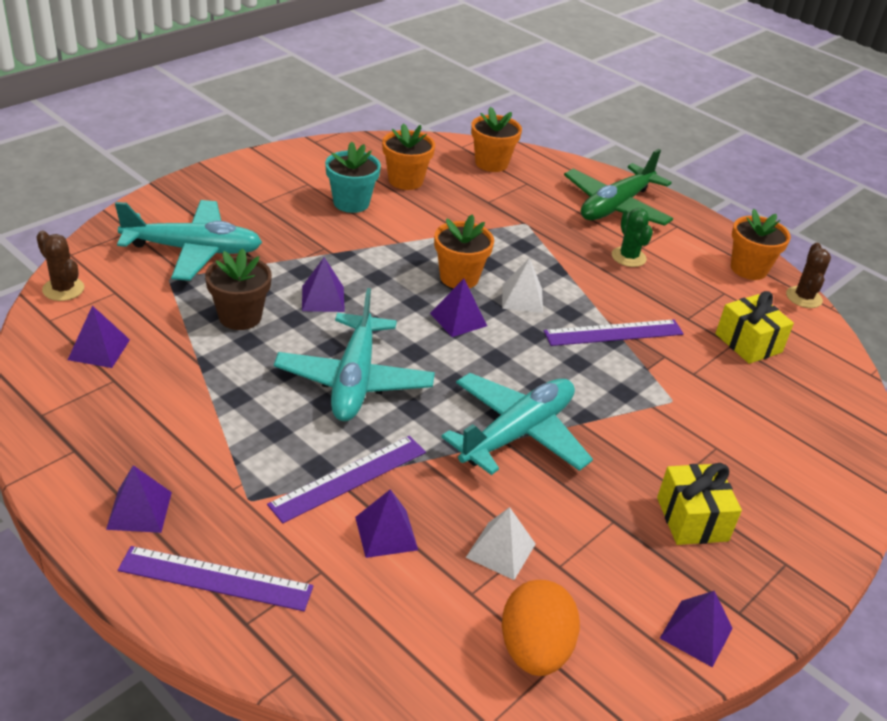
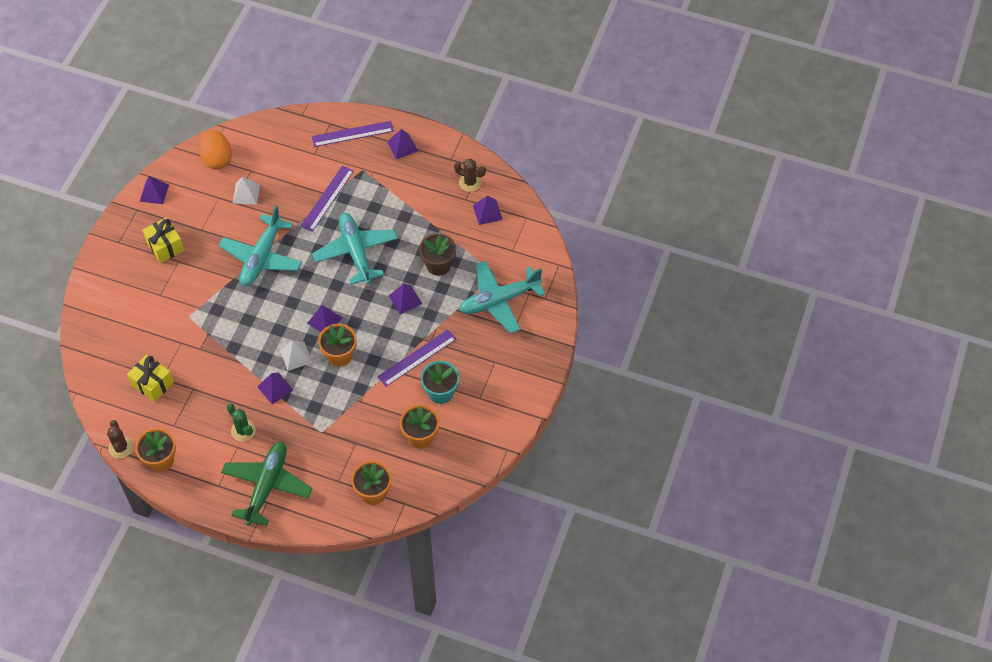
camera: 160 degrees right, 20 degrees up
(63, 289) = (538, 239): brown cactus -> brown cactus (470, 182)
(386, 533) = (297, 180): purple pyramid -> purple pyramid (275, 388)
(613, 333) = (234, 353): purple ruler -> purple ruler (417, 358)

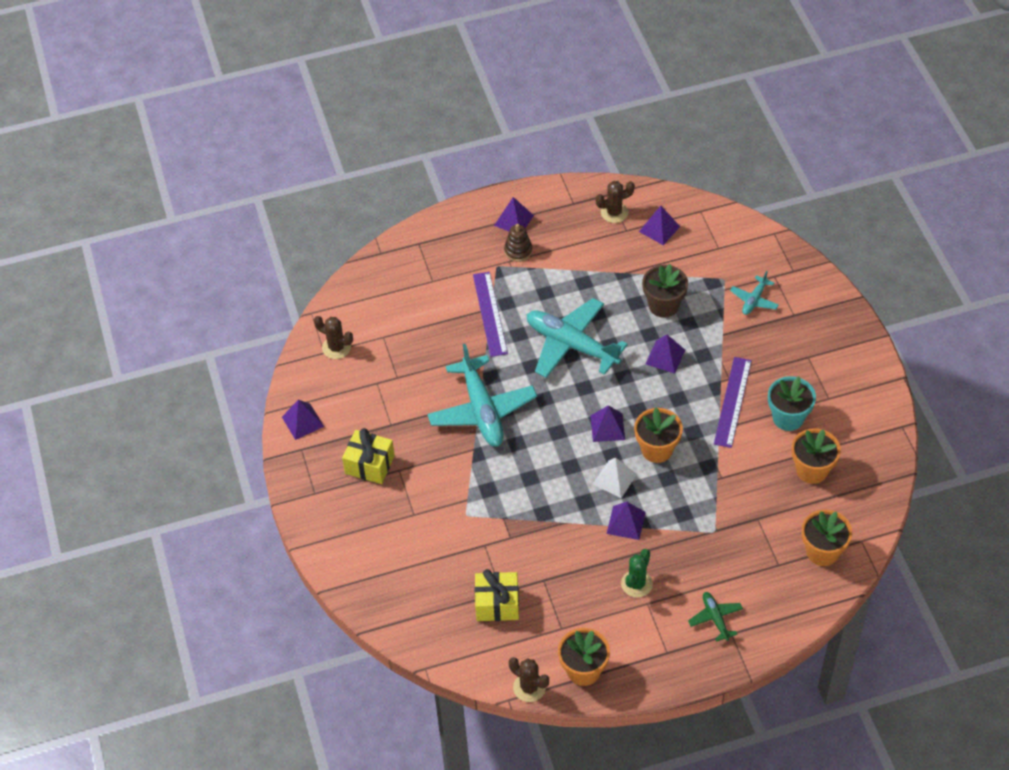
camera: 35 degrees left, 5 degrees down
(217, 159) = (336, 347): orange egg -> brown cactus
(243, 430) = (636, 584): green cactus -> green cactus turned 75 degrees counterclockwise
(246, 193) = (402, 361): white pyramid -> none
(267, 486) = (715, 618): green plane -> green plane, size x0.48
(352, 134) = (452, 239): purple ruler -> none
(385, 168) = (518, 251): none -> brown stacking toy
(499, 300) = (754, 300): turquoise plane -> turquoise plane, size x0.48

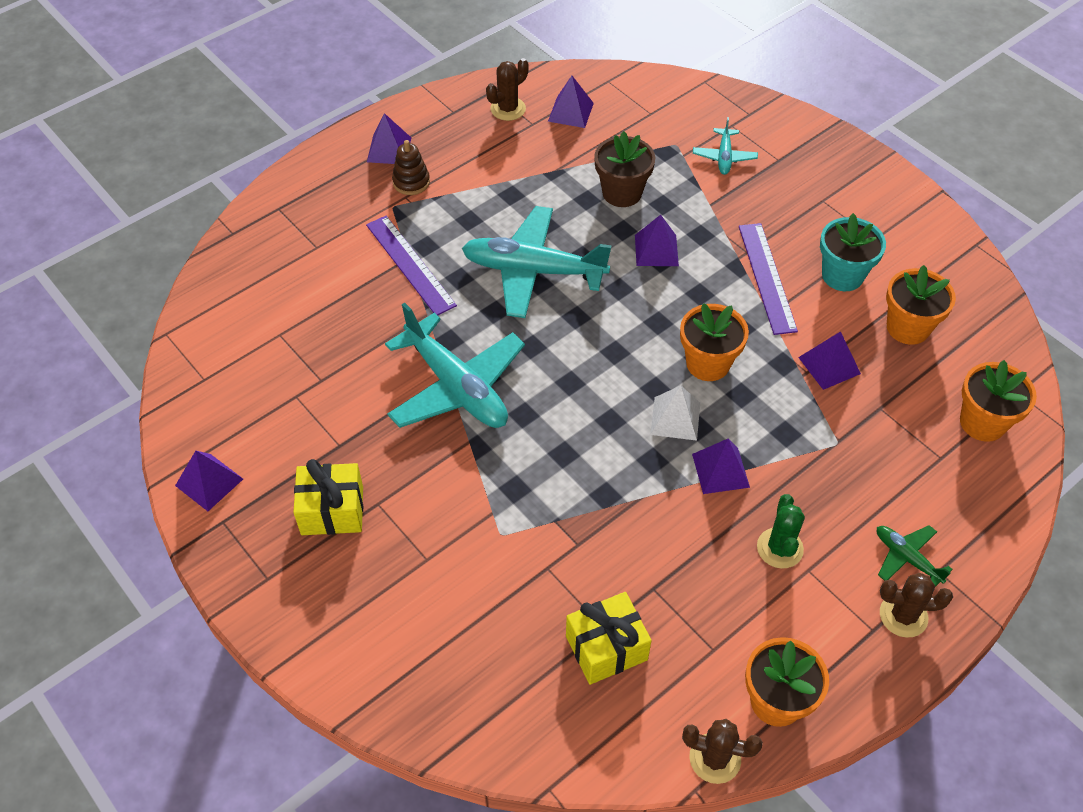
camera: 25 degrees left, 0 degrees up
(336, 347) = (219, 368): brown cactus -> brown cactus (903, 615)
(607, 427) = (631, 356): purple pyramid -> purple pyramid (829, 365)

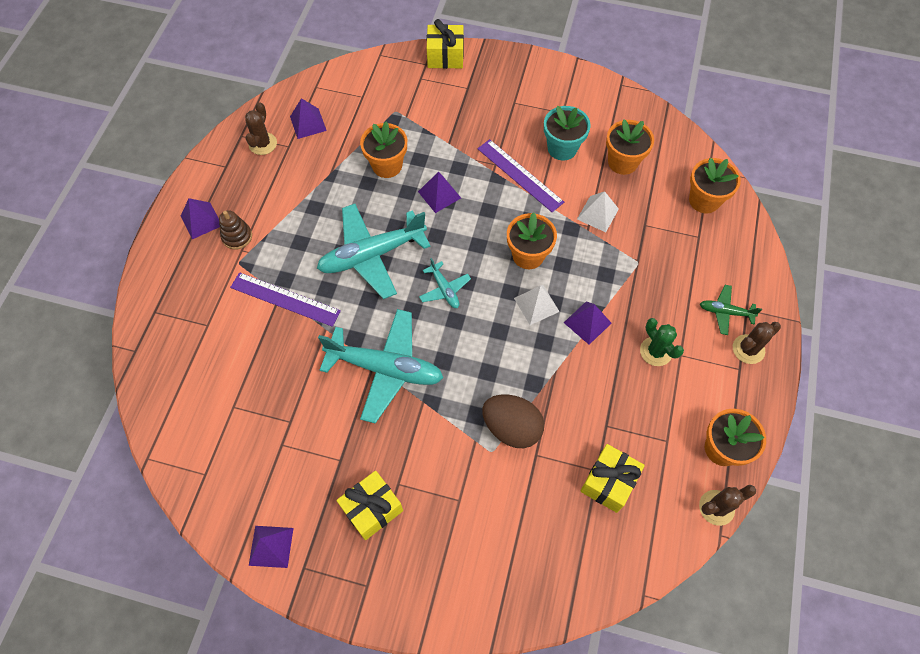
camera: 35 degrees left, 10 degrees up
(542, 524) = (511, 428): none -> brown egg
(622, 193) = (387, 165): brown flower pot -> orange flower pot
(724, 157) = (432, 104): turquoise plane -> turquoise plane (444, 289)
(779, 116) = (445, 56): none -> yellow gift
(829, 365) = (597, 214): purple pyramid -> white pyramid

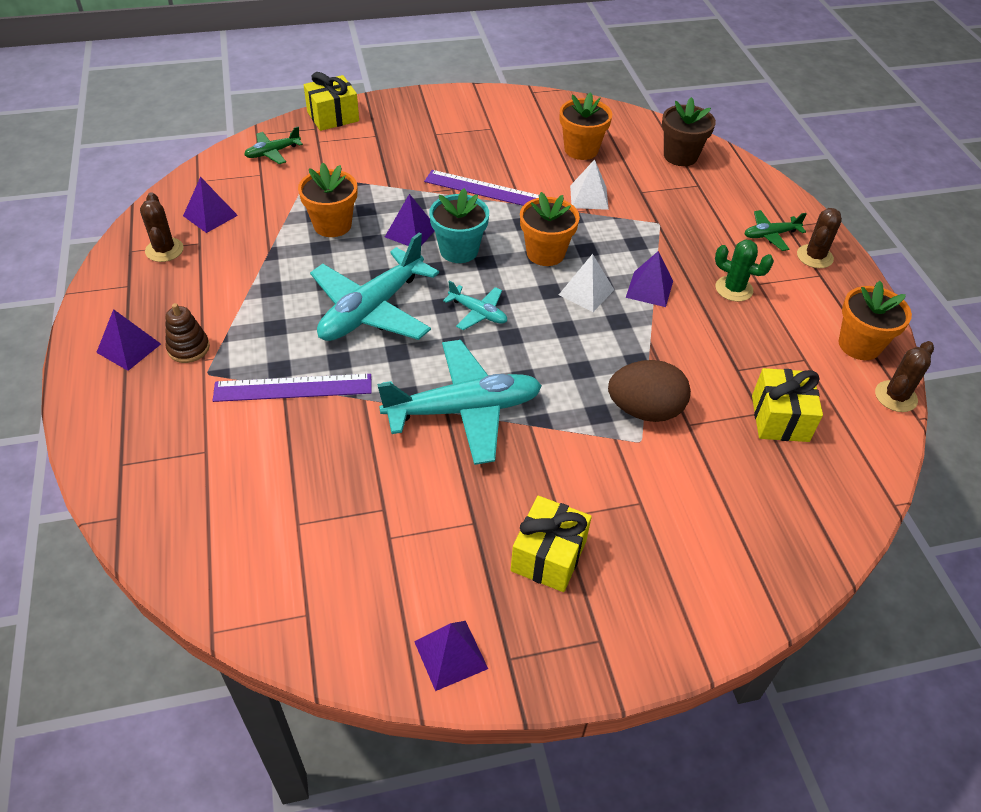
camera: 30 degrees left, 15 degrees down
(381, 78) = (272, 152): none -> green plane
(562, 148) = (513, 156): turquoise flower pot -> turquoise flower pot (459, 250)
(704, 200) = (680, 156): orange flower pot -> brown flower pot

